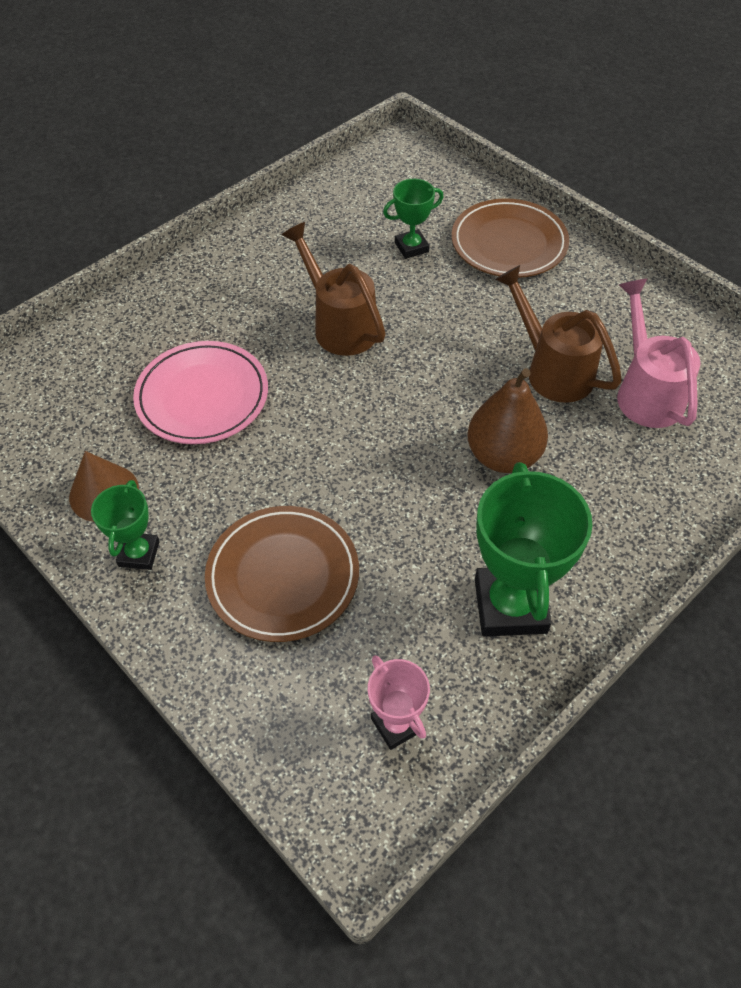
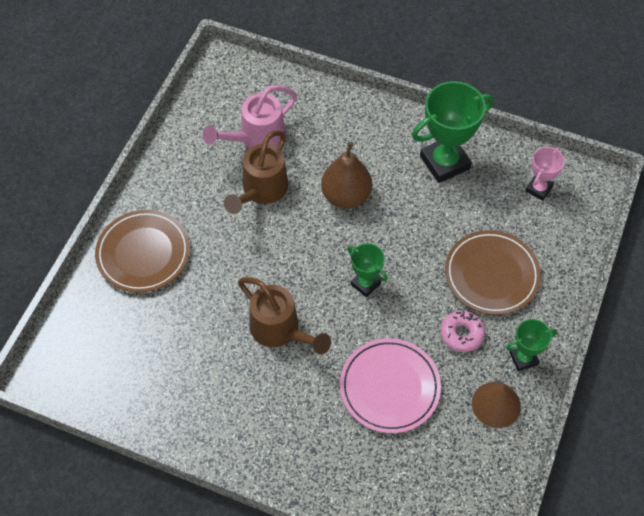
camera: 115 degrees left, 5 degrees up
(219, 499) = (461, 334): none -> pink donut
(340, 325) = (280, 330): brown watering can -> brown watering can turned 75 degrees counterclockwise
(411, 247) = (175, 316): green trophy -> green trophy (365, 284)

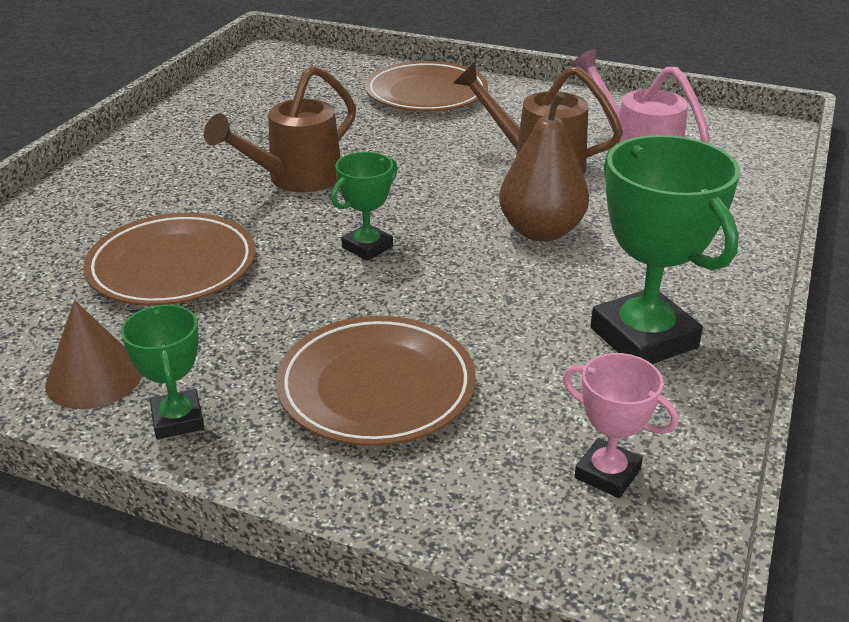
camera: 90 degrees right, 25 degrees down
(389, 387) = (172, 266): pink plate -> brown plate
(461, 334) = (251, 343): pink donut -> none

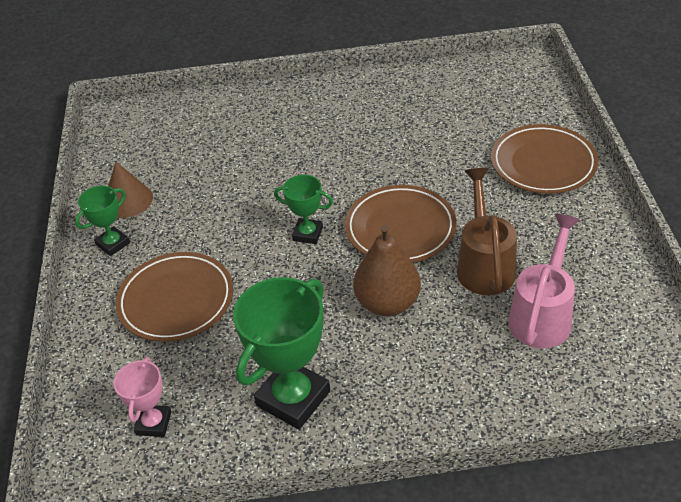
camera: 65 degrees right, 10 degrees up
(172, 266) = (234, 171): brown plate -> brown plate (400, 228)
(296, 179) = (363, 166): brown watering can -> none

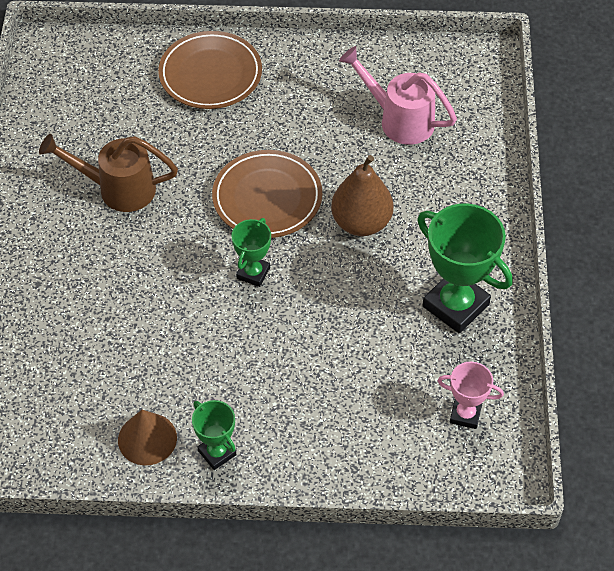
camera: 85 degrees left, 10 degrees up
(176, 300) = (317, 393): brown plate -> none
(484, 265) = (332, 145): brown watering can -> brown watering can (118, 189)

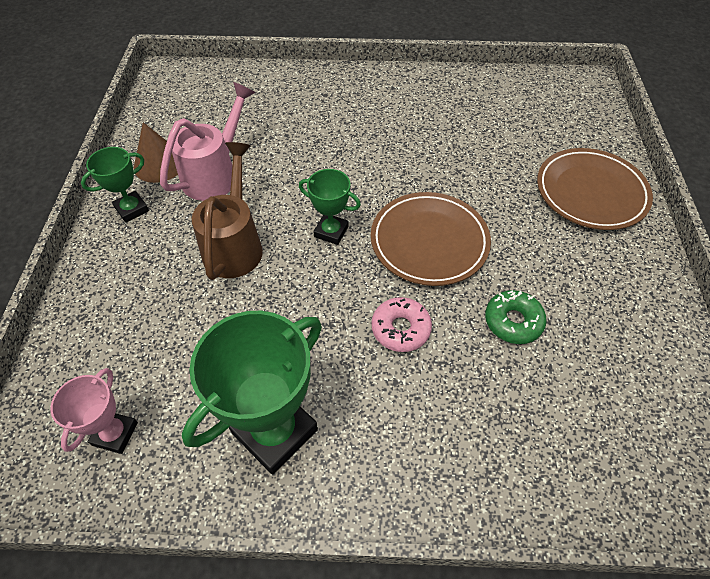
camera: 90 degrees right, 0 degrees up
(118, 189) = (429, 134): brown watering can -> brown watering can (235, 244)
(352, 148) = (513, 321): none -> green donut
(361, 223) = (400, 329): brown pear -> pink donut
(399, 120) = (572, 375): pink watering can -> pink watering can (215, 174)

